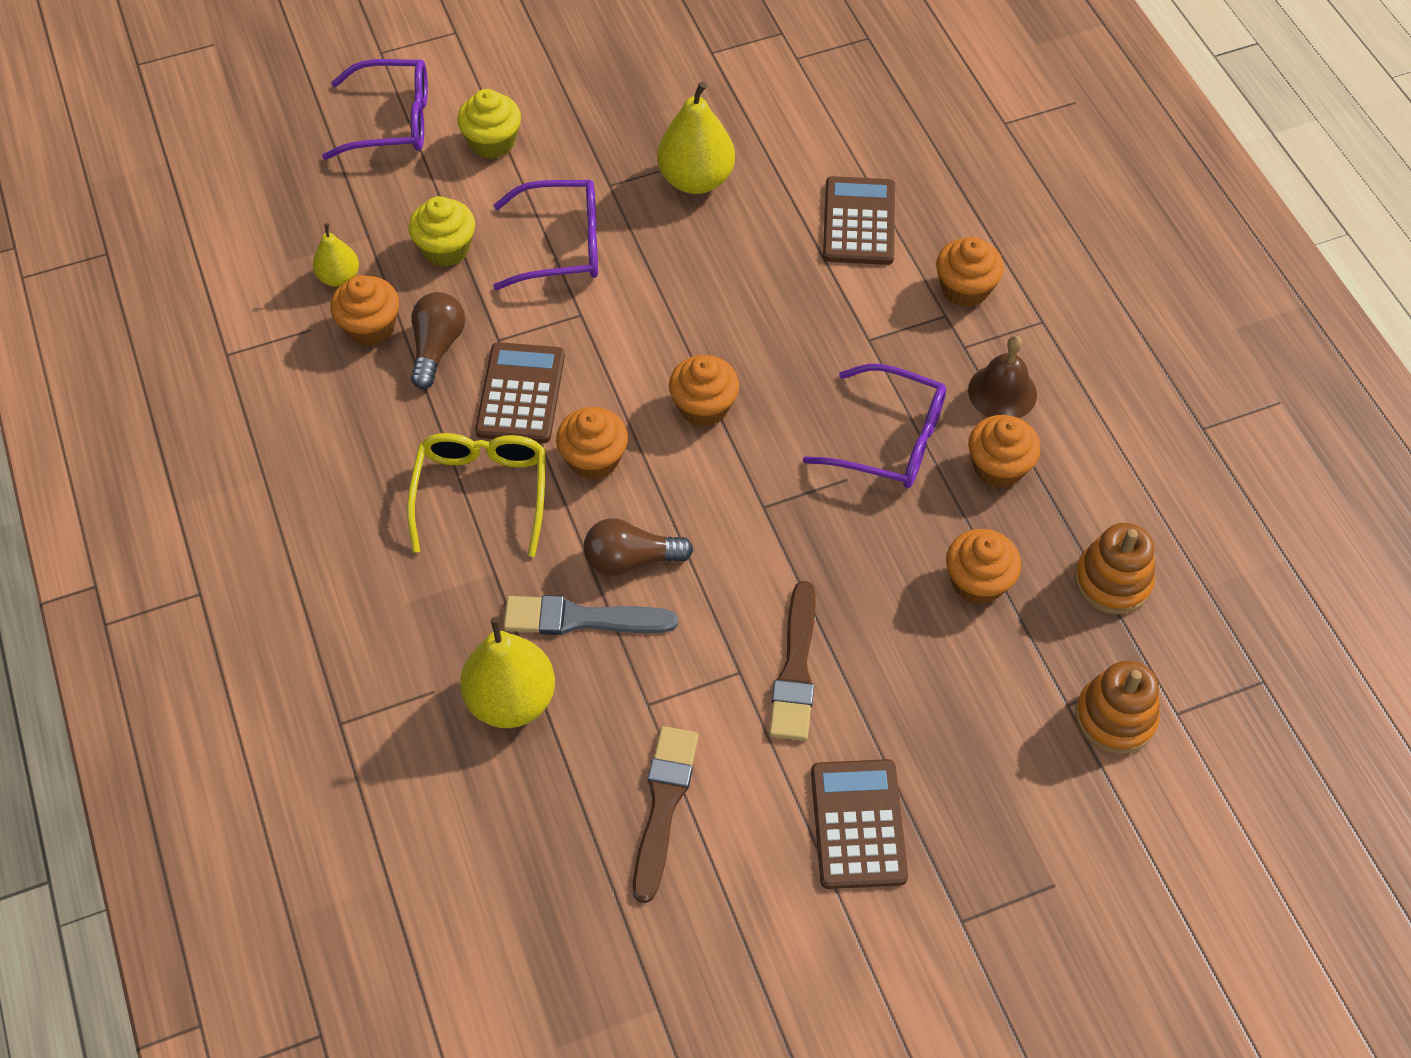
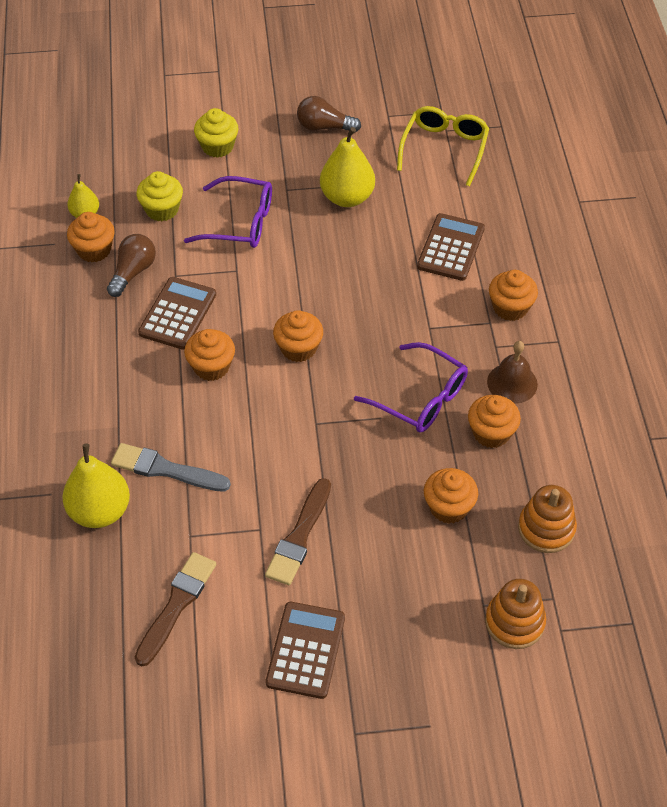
camera: 15 degrees right, 5 degrees down
(392, 121) = (156, 120): purple glasses -> none
(482, 492) = (128, 372): yellow glasses -> yellow glasses (444, 149)
(631, 559) = (213, 438): brown light bulb -> brown light bulb (324, 127)

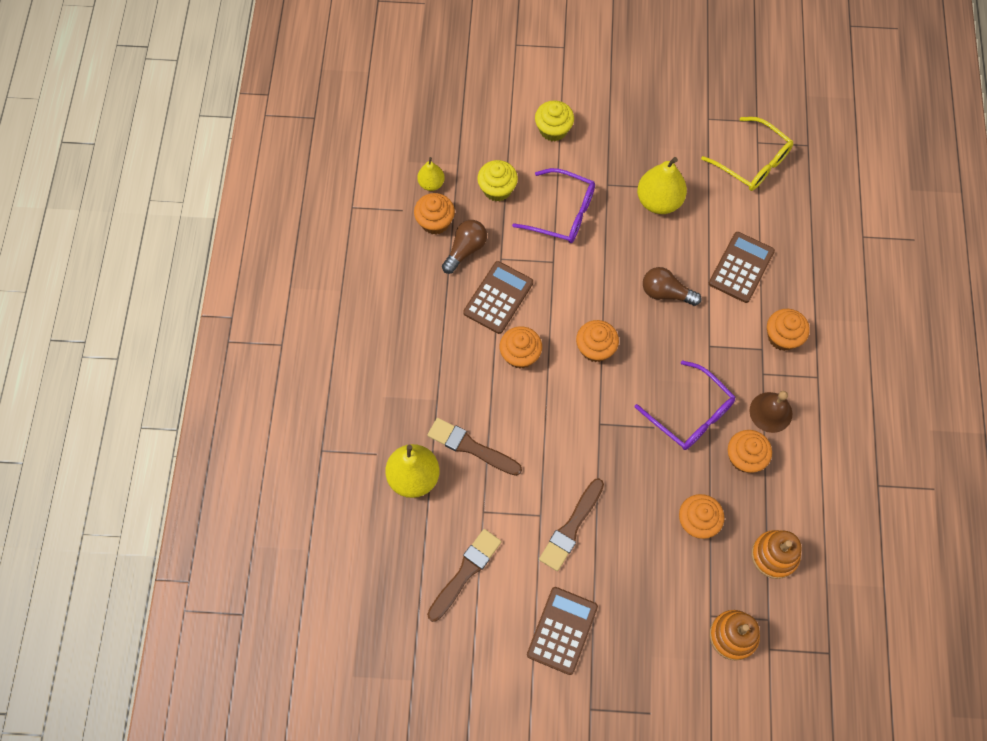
camera: 10 degrees right, 15 degrees up
(165, 469) = (471, 447): grey brush -> brown brush
(324, 127) = (649, 122): brown light bulb -> brown light bulb (666, 293)
(444, 149) = (752, 162): yellow glasses -> yellow glasses turned 105 degrees clockwise

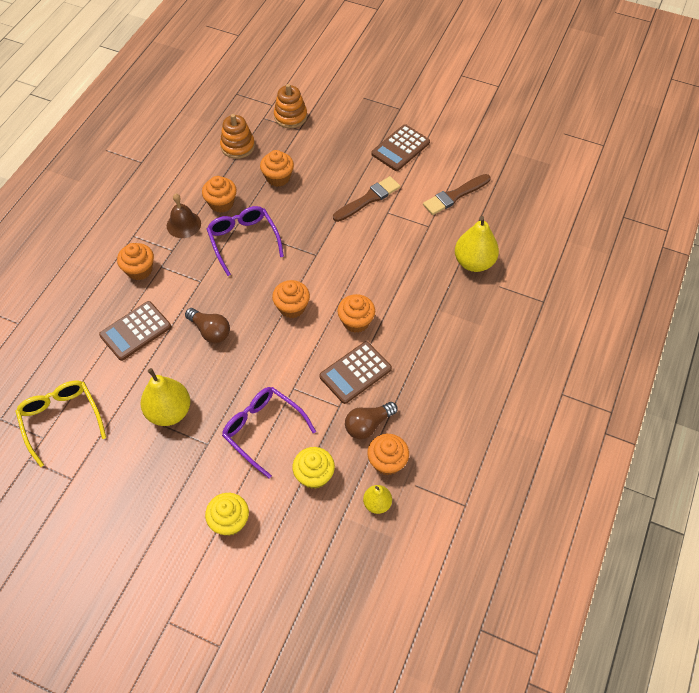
camera: 160 degrees left, 10 degrees down
(471, 447) = (422, 269): brown brush -> none

